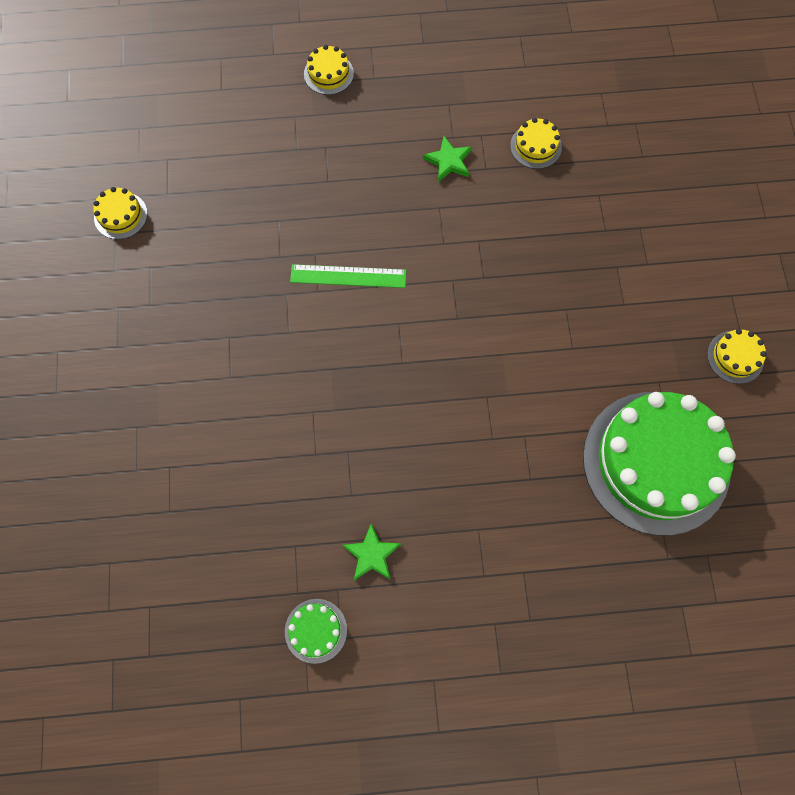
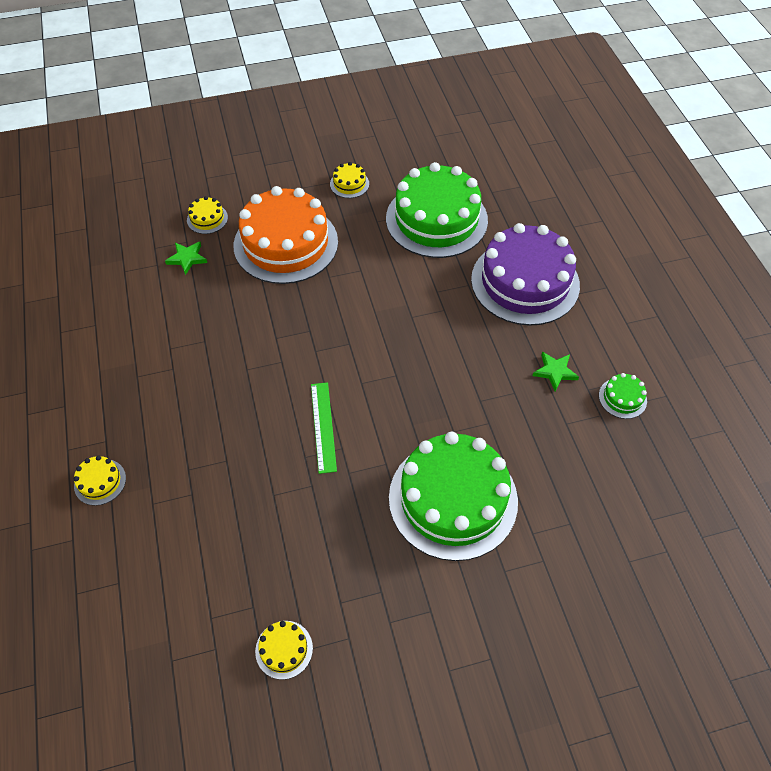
camera: 100 degrees left, 15 degrees down
(229, 393) = (453, 499): none -> green cake
(448, 161) = (199, 368): green star -> green star (187, 258)
(525, 557) = (525, 282): none -> purple cake
(535, 146) = (180, 309): yellow cake -> yellow cake (207, 219)
(628, 265) = (286, 243): none -> orange cake

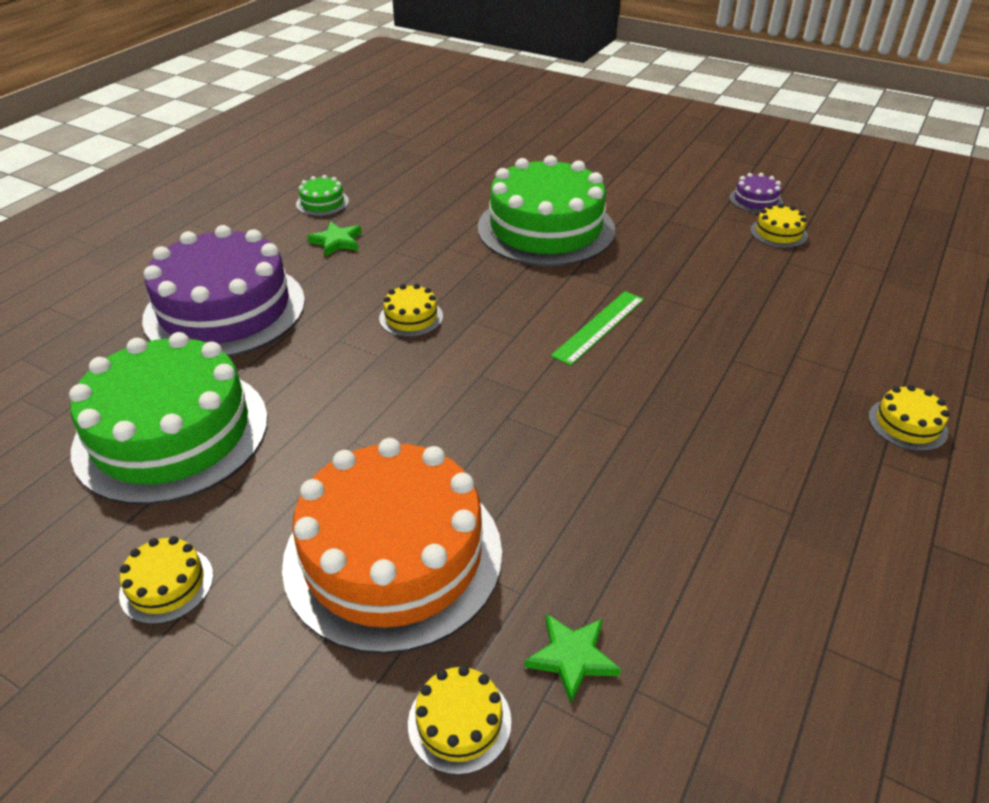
camera: 135 degrees left, 15 degrees down
(337, 696) = (755, 200): none -> purple cake
(430, 351) = (411, 317): none -> yellow cake

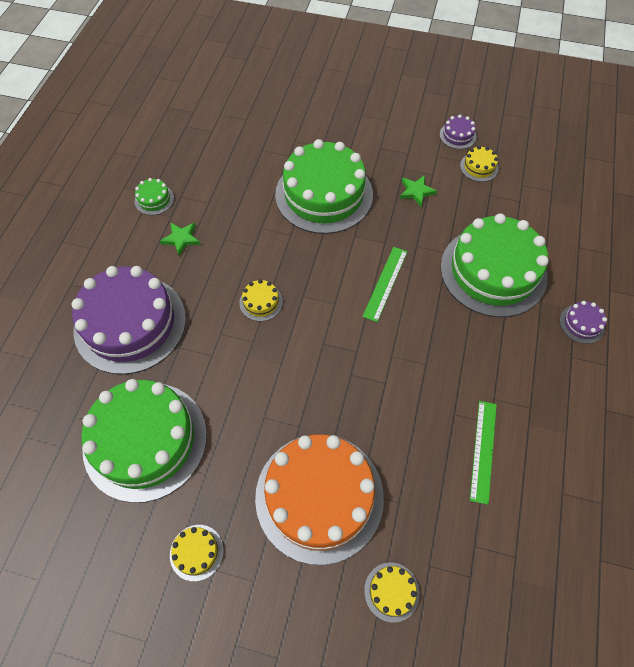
camera: 15 degrees left, 20 degrees up
(572, 657) = (437, 536): green star -> green star (416, 192)
(693, 554) = (483, 450): none -> green ruler
(770, 340) = (493, 271): none -> green cake
(907, 424) = (582, 324): yellow cake -> purple cake

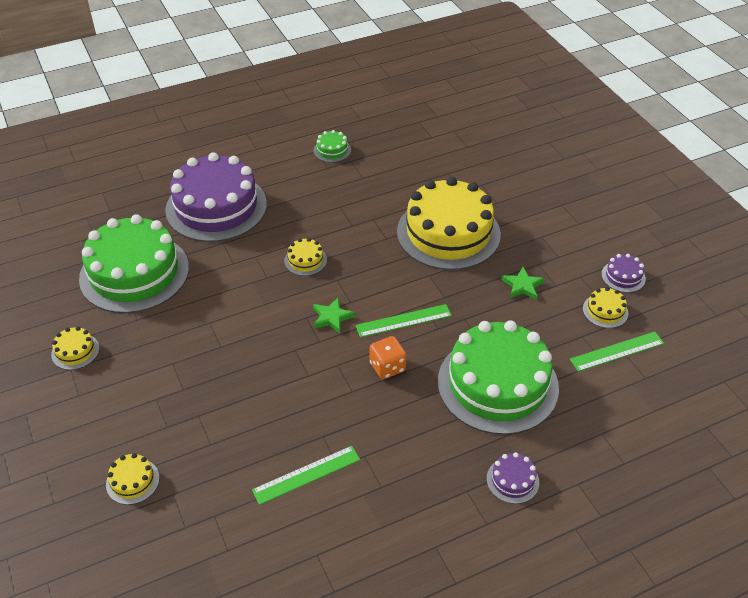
camera: 50 degrees right, 15 degrees down
(181, 239) = (314, 185): green star -> green star (332, 317)
(319, 496) = (173, 392): orange cake -> none
(324, 194) = (448, 233): green cake -> yellow cake
(422, 325) = (387, 367): none -> orange dice
(518, 188) = (617, 351): none -> green ruler

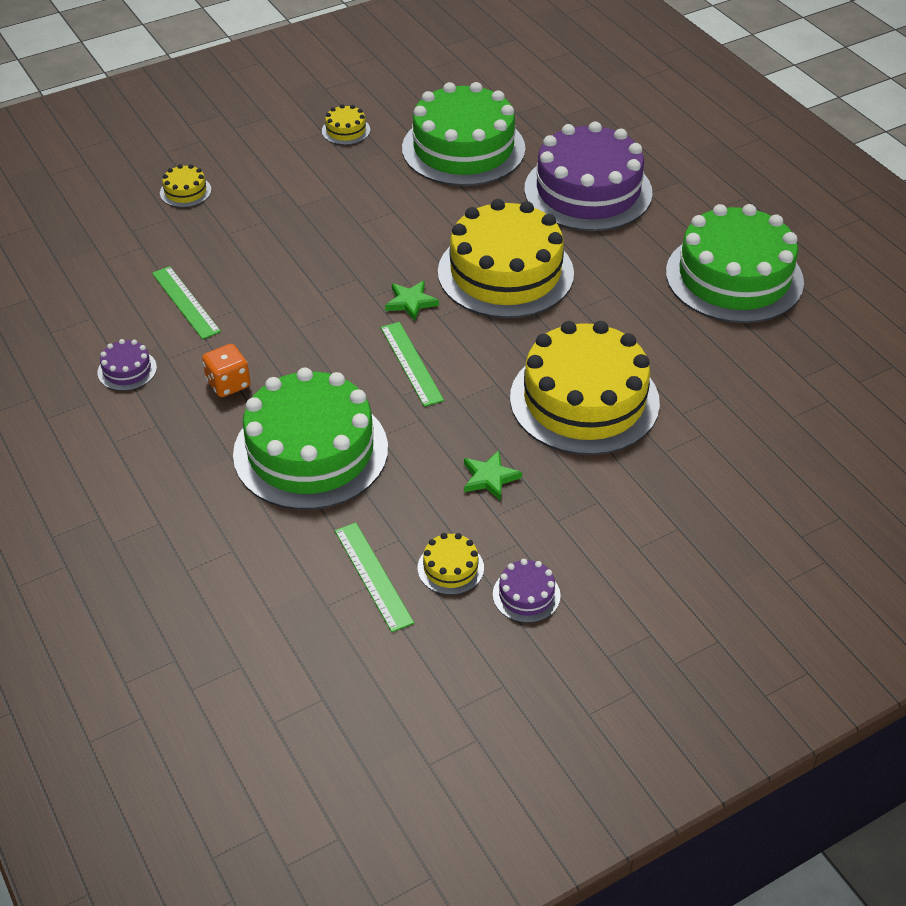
camera: 85 degrees right, 0 degrees up
(305, 260) = (505, 272): yellow cake -> yellow cake, size x2.50
(332, 150) = (734, 277): green cake -> green cake, size x2.50
(387, 367) = (334, 353): orange dice -> orange dice (228, 384)
(512, 480) = (167, 463): purple cake -> purple cake (127, 370)

